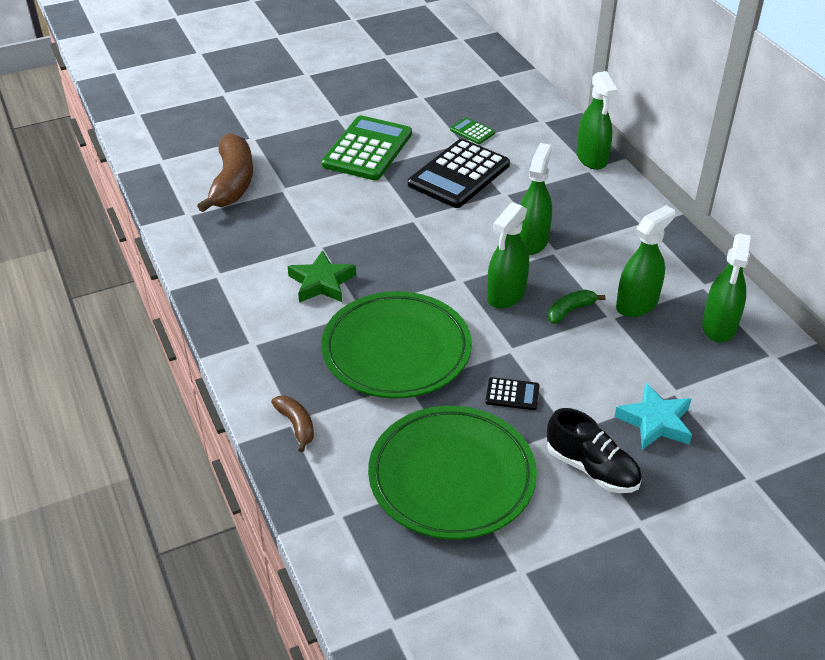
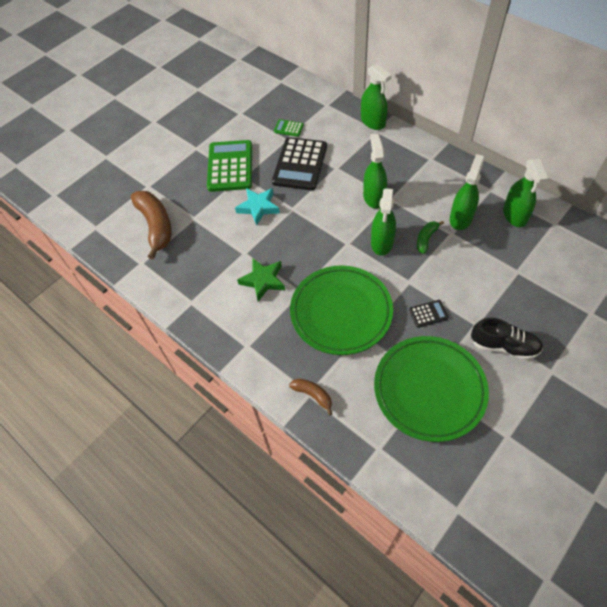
camera: 20 degrees left, 15 degrees up
(655, 422) = (519, 297): turquoise star -> turquoise star (258, 207)

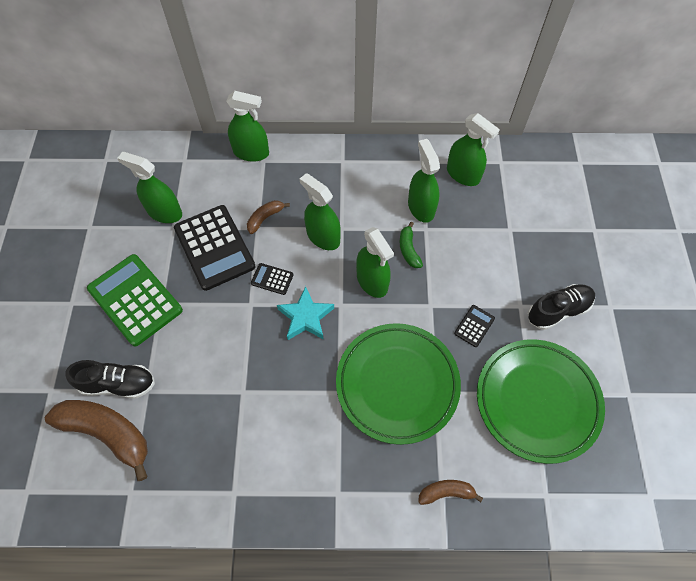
camera: 45 degrees left, 5 degrees up
(183, 205) = (118, 384): none -> black shoe
(258, 207) = (212, 328): turquoise star -> turquoise star (306, 317)
(263, 280) = (291, 408): green star -> none
(288, 128) = (164, 212): green calculator -> green spray bottle
(318, 202) = (272, 279): none -> black calculator
(346, 165) = (265, 218): none -> brown banana

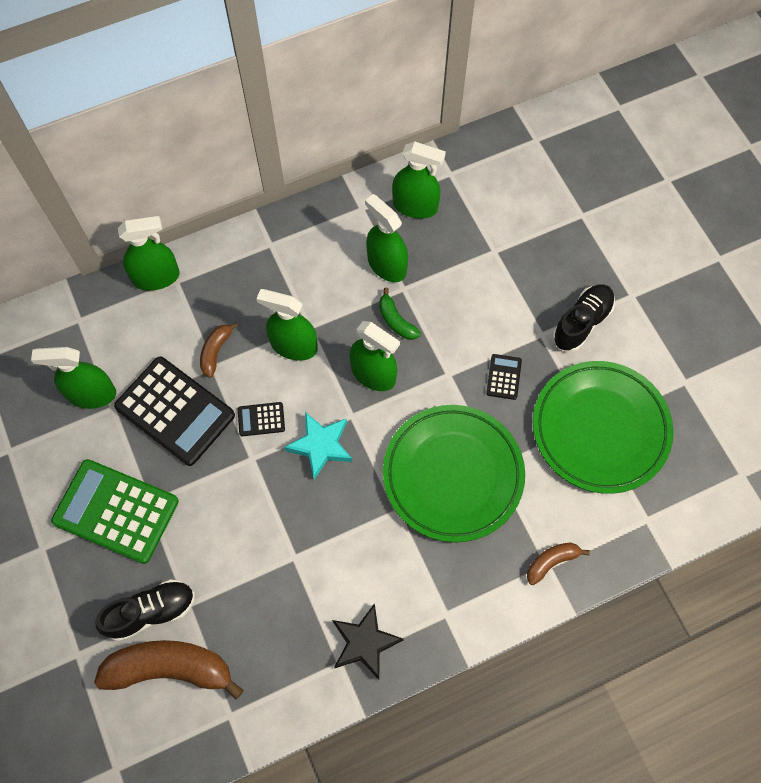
camera: 25 degrees left, 5 degrees up
(262, 485) = (365, 642): none -> black star

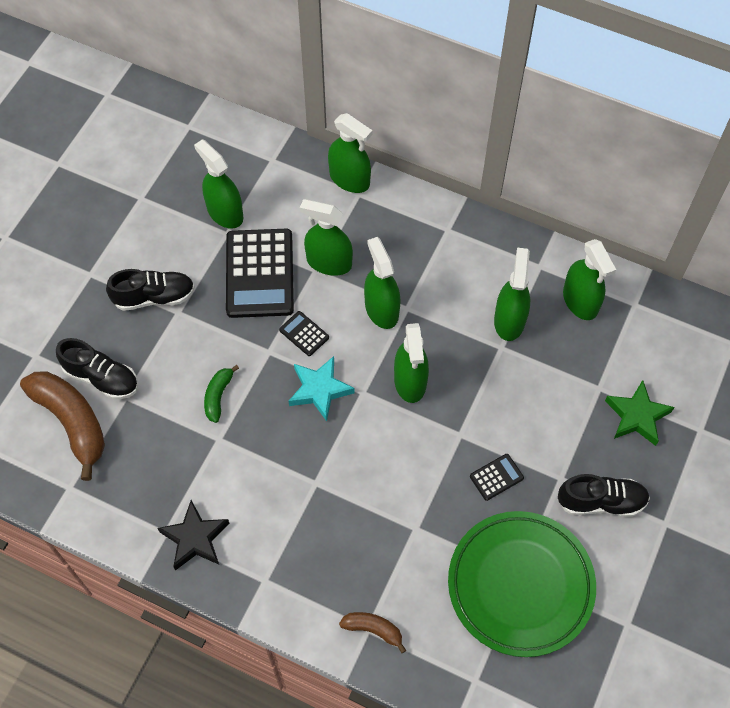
camera: 50 degrees right, 5 degrees down
(116, 511) = (154, 297): green calculator -> black shoe
(216, 351) = (329, 262): brown banana -> green spray bottle
(396, 320) = (469, 363): green banana -> green banana (218, 396)
(453, 475) = (380, 501): green plate -> none
(537, 245) = (637, 416): none -> green star

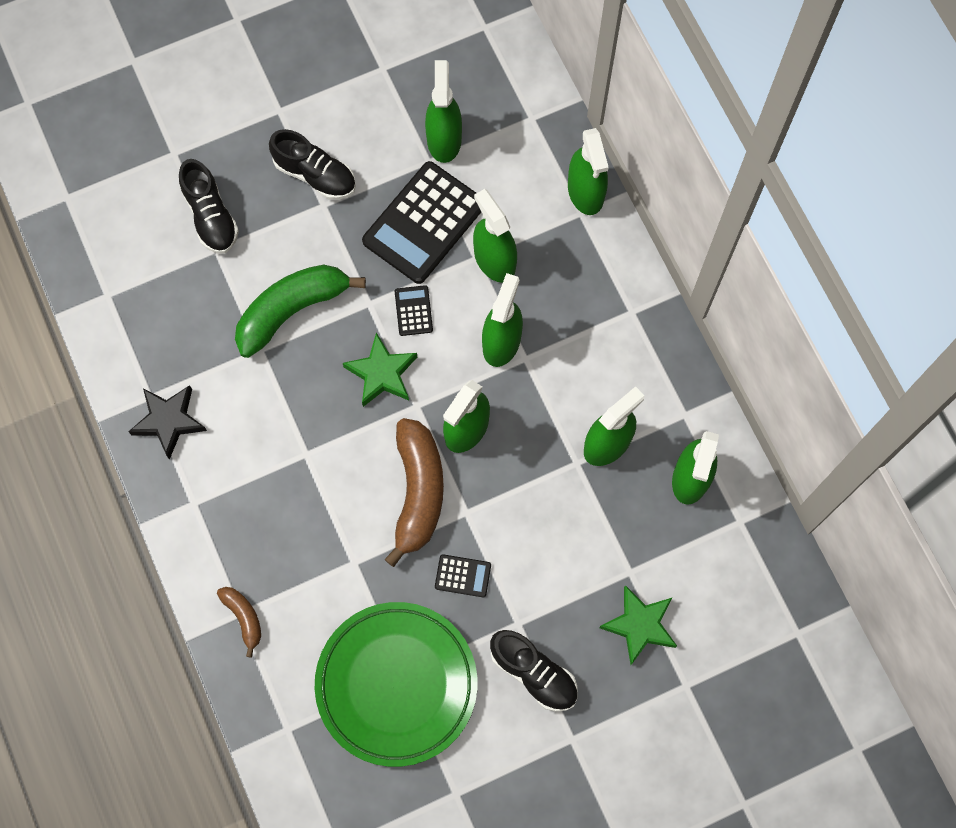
camera: 40 degrees right, 10 degrees up
(72, 422) = (155, 238): brown banana -> brown banana (418, 492)
(218, 396) = (292, 310): green banana -> green banana, size x2.01
(319, 390) = (382, 373): turquoise star -> green star

